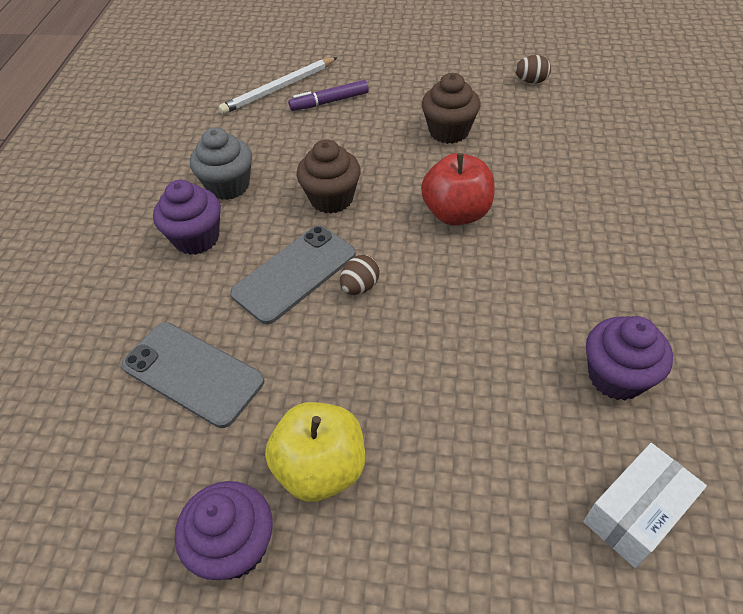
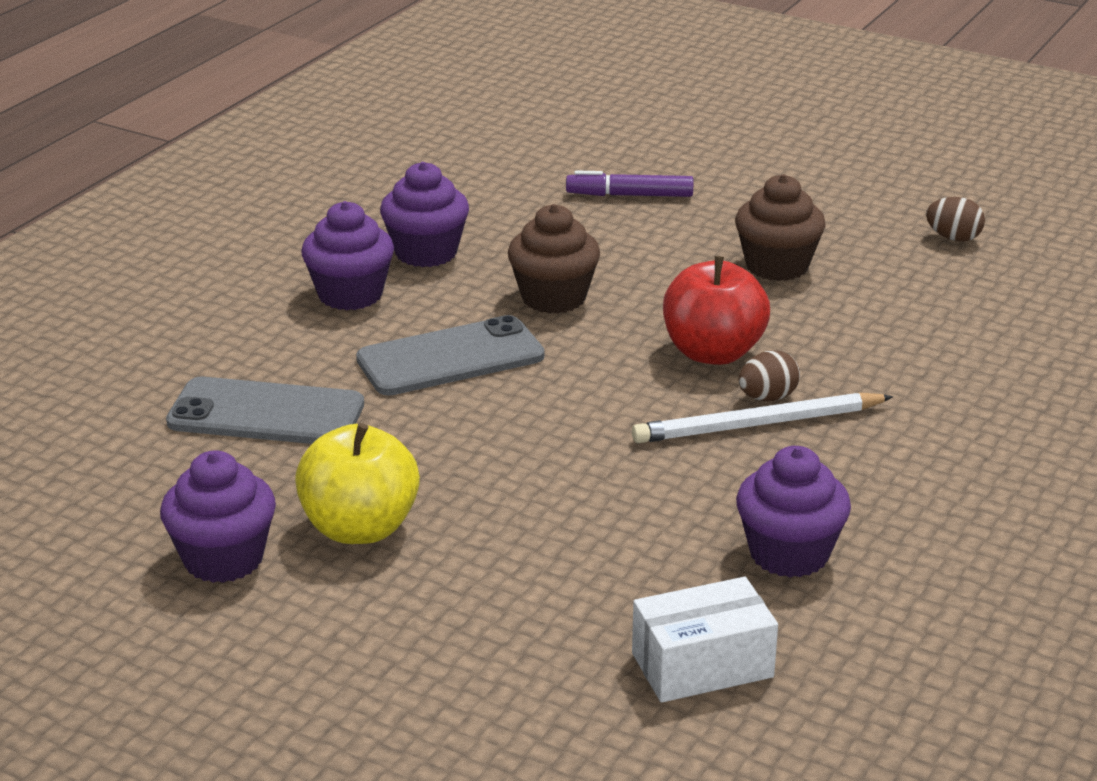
camera: 20 degrees right, 20 degrees down
(193, 373) = (266, 414): grey phone -> grey phone turned 45 degrees counterclockwise
(228, 186) = (426, 253): grey cupcake -> purple cupcake
(279, 88) = (569, 165): white pencil -> white pencil (758, 425)
(360, 286) = (525, 390): brown egg -> brown egg (767, 398)

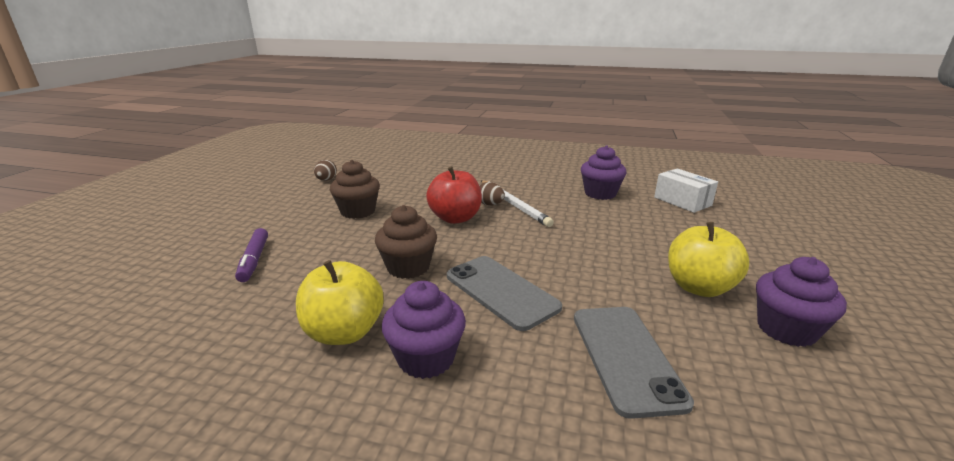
camera: 105 degrees left, 5 degrees down
(426, 253) = (344, 332): purple cupcake -> yellow apple

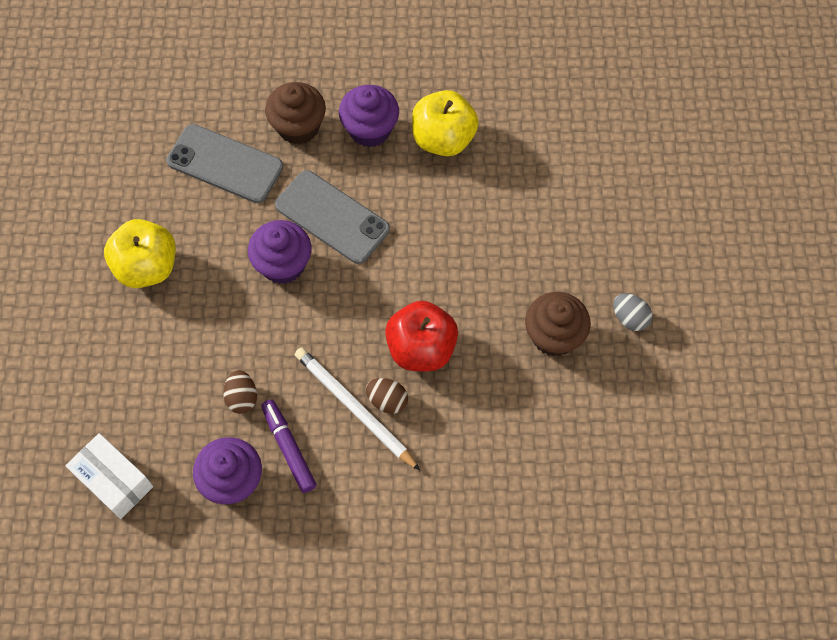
camera: 165 degrees right, 40 degrees up
(254, 260) = (593, 208): purple marker -> purple marker (289, 448)
(299, 211) = (629, 318): none -> grey egg
(326, 180) = (666, 426): brown egg -> brown egg (242, 397)
(408, 267) = (433, 233): brown cupcake -> brown cupcake (298, 127)
(625, 357) = (225, 164): grey phone -> grey phone turned 45 degrees counterclockwise
(786, 329) = (91, 223): purple cupcake -> purple cupcake (283, 264)

